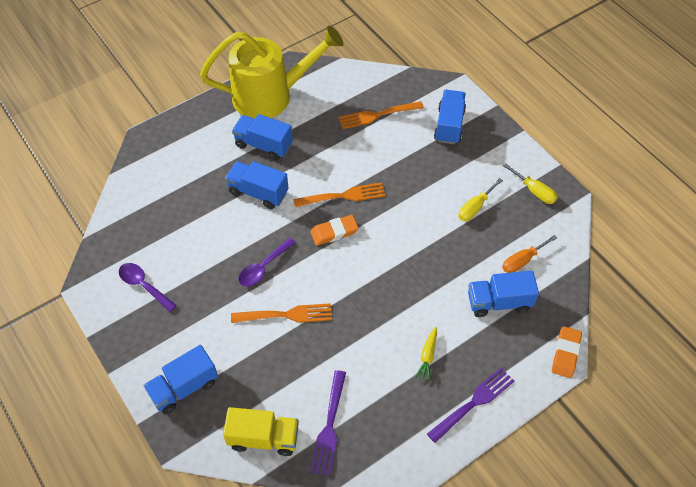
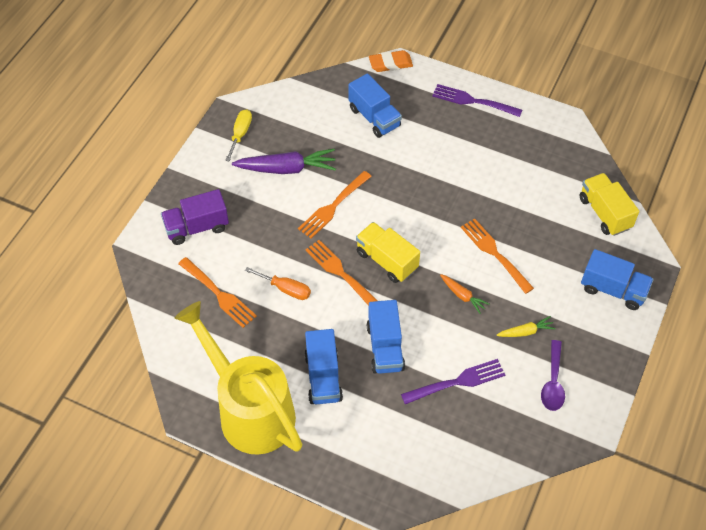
camera: 120 degrees left, 0 degrees up
(263, 267) = (462, 296): purple spoon -> orange carrot
(329, 426) = (561, 177): purple fork -> purple fork (457, 382)
(334, 232) = (386, 260): orange eraser -> yellow truck
(413, 221) = (333, 206): none -> orange fork
(427, 356) = (457, 142): yellow carrot -> yellow carrot (526, 332)
(449, 125) = (197, 227): blue truck -> purple truck
(475, 207) = (287, 168): yellow screwdriver -> purple carrot
(522, 261) = (322, 117): orange screwdriver -> orange screwdriver (286, 289)

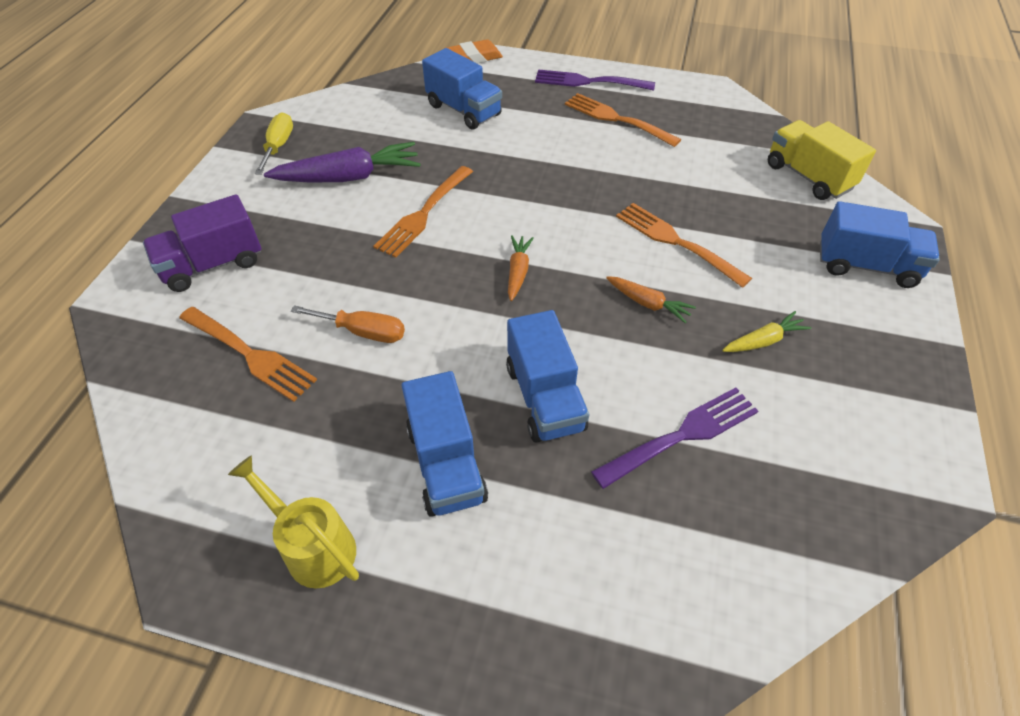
camera: 10 degrees left, 5 degrees down
(249, 409) = (314, 546): yellow watering can -> yellow watering can, size x0.47
(341, 273) = (450, 298): orange fork -> orange fork (616, 119)
(386, 260) = (518, 271): yellow truck -> orange carrot
(553, 382) = (839, 411): purple spoon -> none

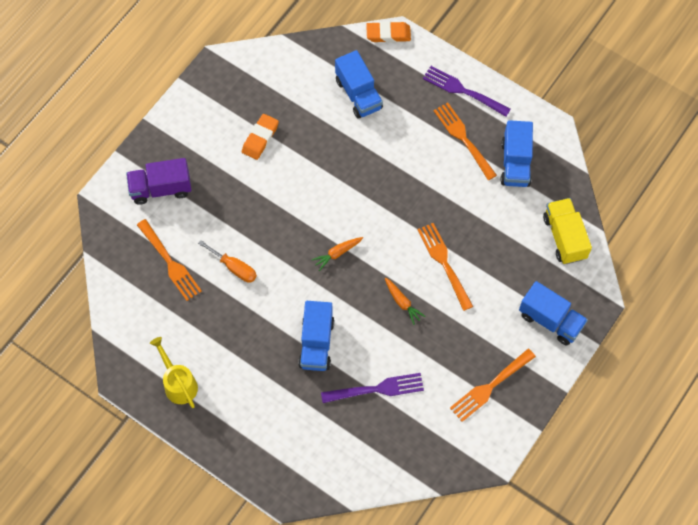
camera: 20 degrees right, 15 degrees up
(278, 146) = (221, 92): yellow screwdriver -> none
(349, 177) = (260, 138): purple carrot -> orange eraser
(423, 214) = (297, 187): orange fork -> orange fork (490, 386)
(446, 463) = (252, 363): blue truck -> blue truck (515, 163)
(518, 271) = (337, 253): orange carrot -> orange carrot turned 150 degrees counterclockwise
(764, 340) = (454, 349): yellow carrot -> none

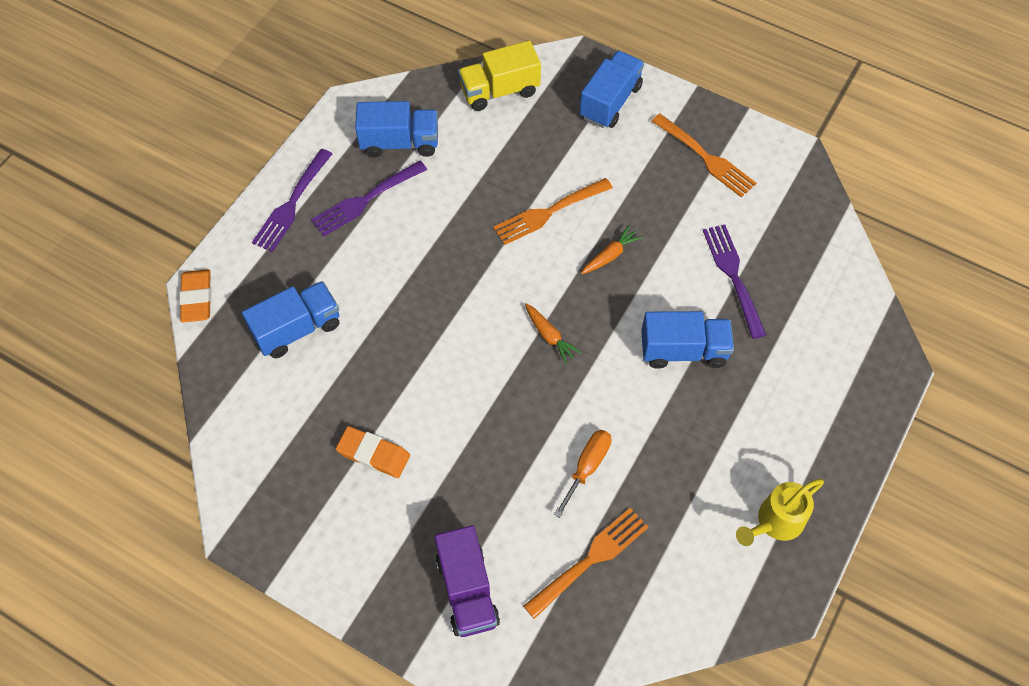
camera: 95 degrees left, 5 degrees down
(463, 138) = (365, 200): orange fork -> purple fork

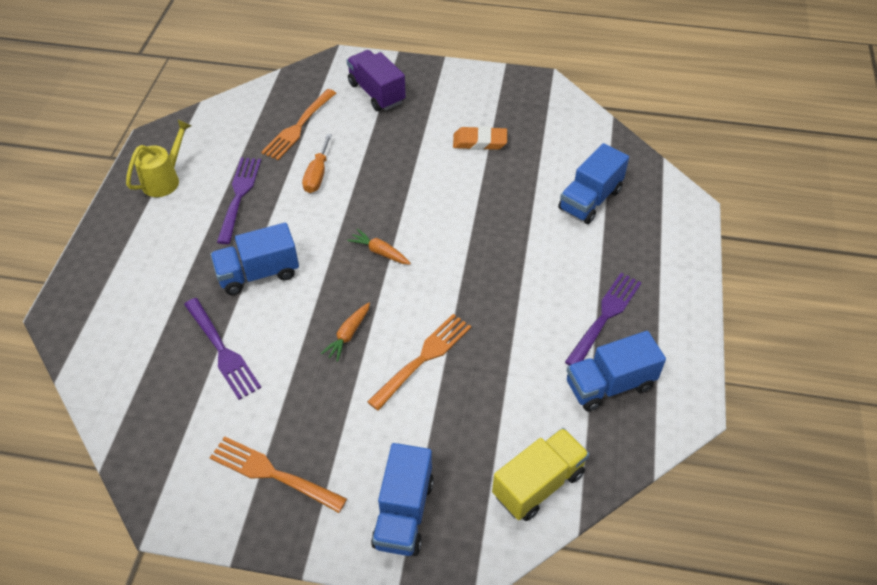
camera: 160 degrees right, 10 degrees down
(197, 298) = (685, 198): orange eraser -> none
(292, 204) = (669, 292): purple fork -> purple fork (239, 196)

